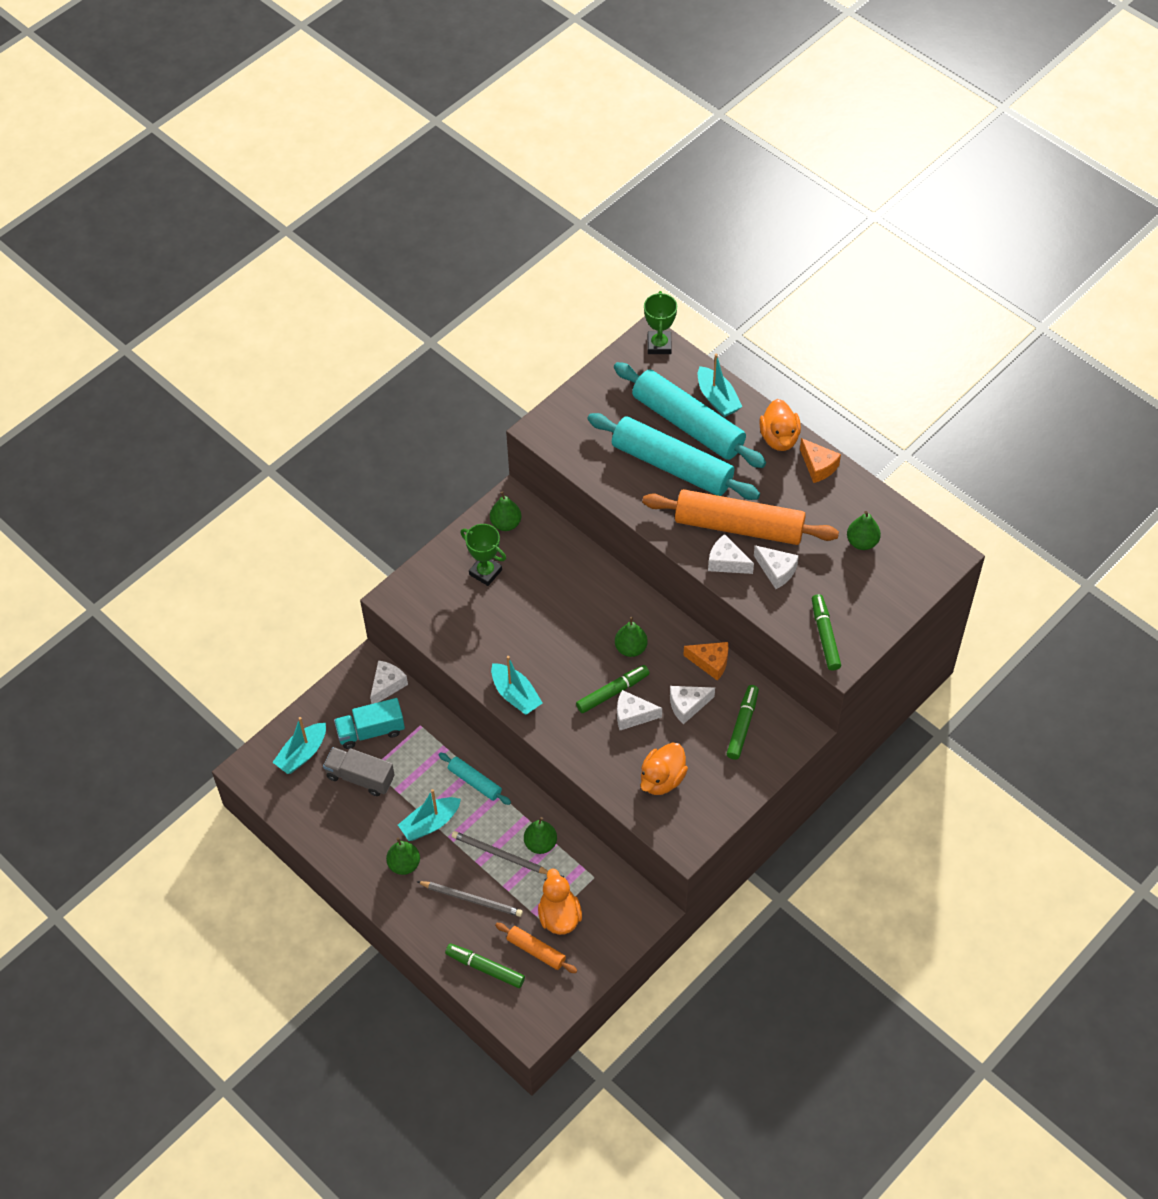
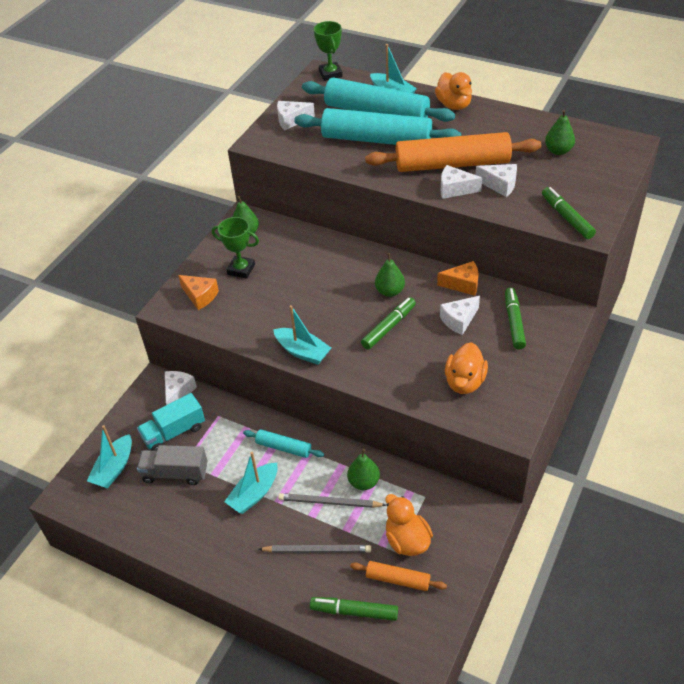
camera: 15 degrees left, 10 degrees down
(404, 864) = (241, 537): green pear -> none
(633, 715) = (414, 340): white cheese -> white cheese (291, 120)
(818, 466) = (494, 114): orange cheese -> orange cheese (200, 296)

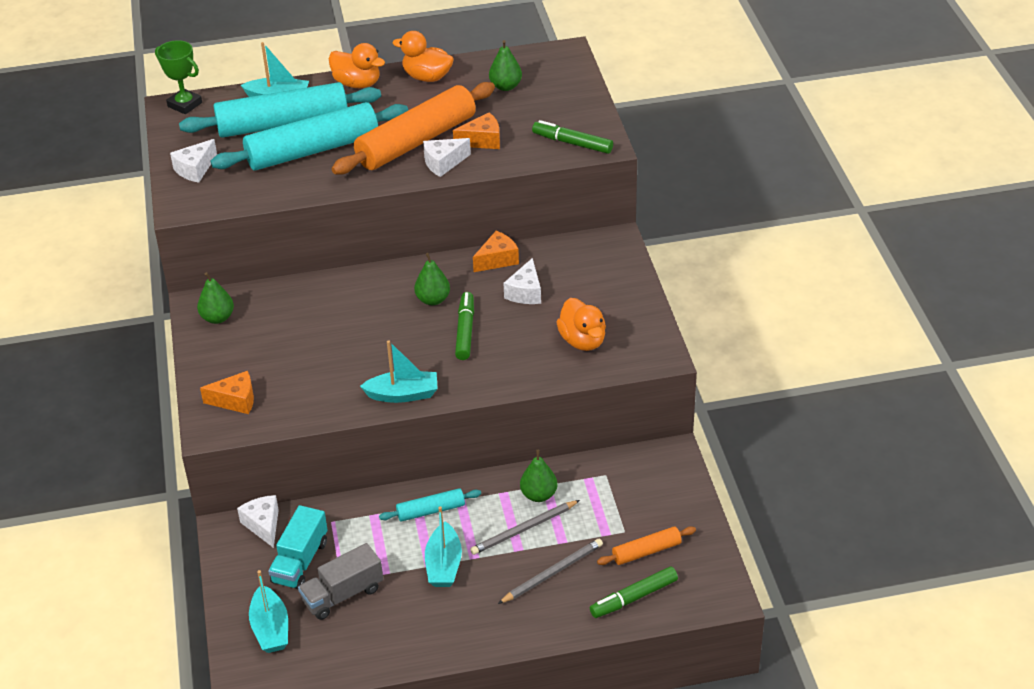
camera: 40 degrees left, 5 degrees down
(241, 269) = (252, 354): green trophy -> none
(407, 540) = (624, 517): orange duck -> orange duck (427, 77)
(500, 185) = (482, 141): white cheese -> orange cheese
(514, 322) = (577, 269): green marker -> none

